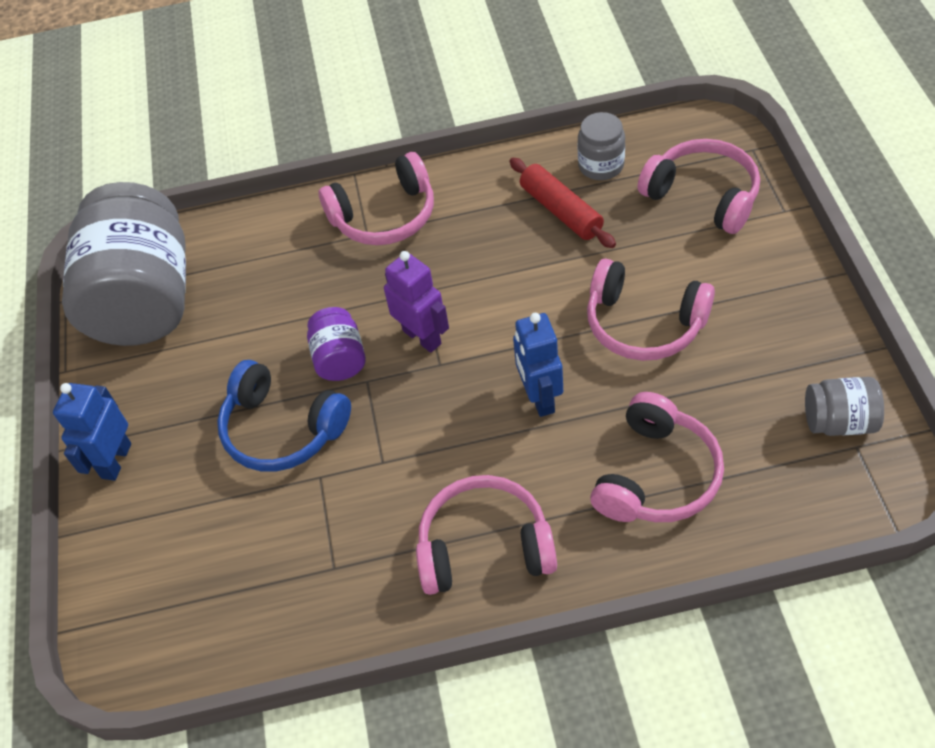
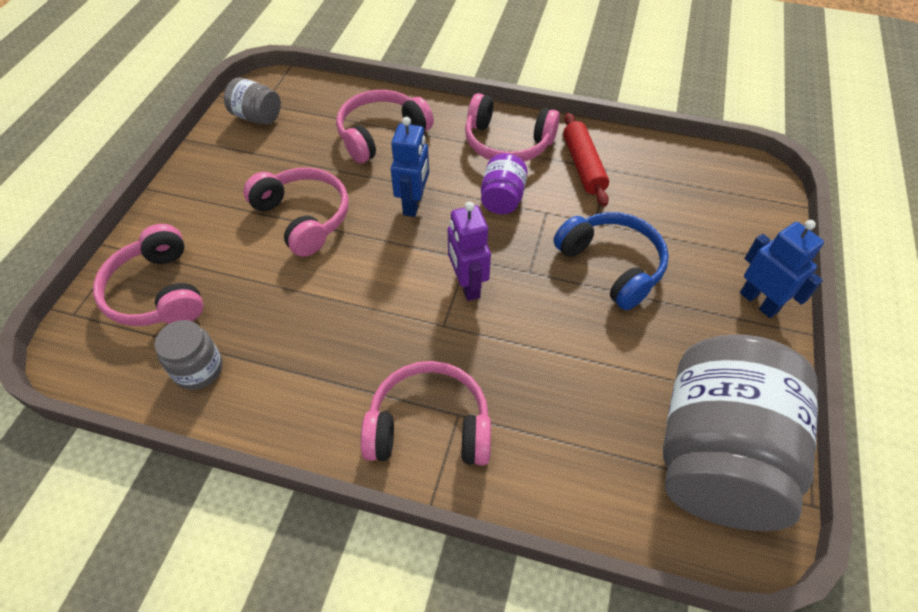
camera: 160 degrees left, 0 degrees up
(116, 461) = (759, 302): blue robot -> blue robot turned 75 degrees counterclockwise
(340, 359) = (543, 299): purple jar -> purple jar (502, 199)
(560, 211) = (274, 340): red rolling pin -> red rolling pin (583, 166)

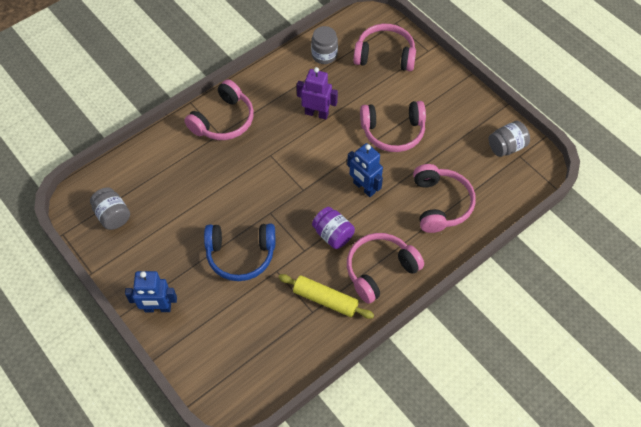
camera: 125 degrees right, 5 degrees up
(467, 285) = (285, 179): purple robot -> purple robot (316, 113)
(583, 166) = (325, 300): red rolling pin -> yellow rolling pin
(716, 456) = (113, 216): grey jar -> grey jar, size x0.44

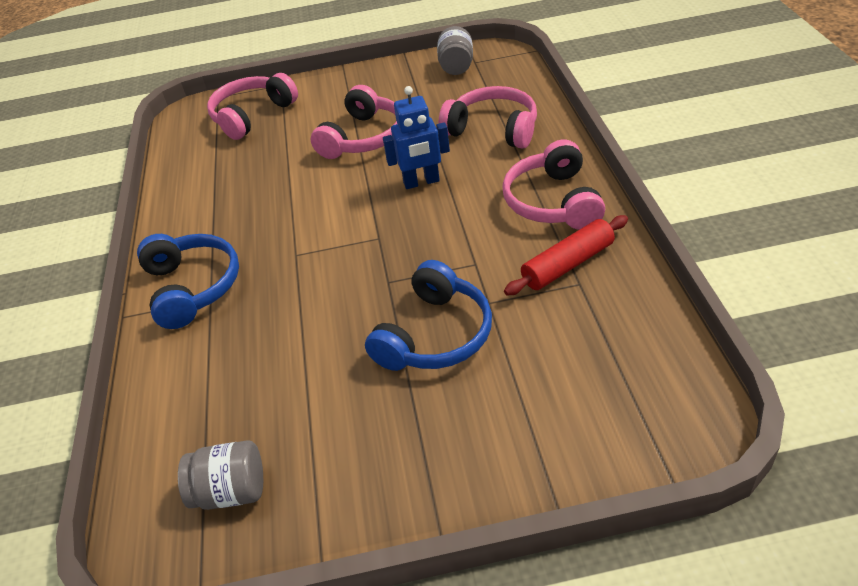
camera: 55 degrees left, 15 degrees down
(157, 308) = (462, 478): blue robot -> none
(224, 120) = (193, 287): pink headphones -> blue headphones
(316, 113) = (275, 192): purple robot -> none
(324, 55) = (197, 162): grey jar -> none
(325, 300) = (568, 264): yellow rolling pin -> red rolling pin
(333, 235) = (470, 229): purple jar -> none

